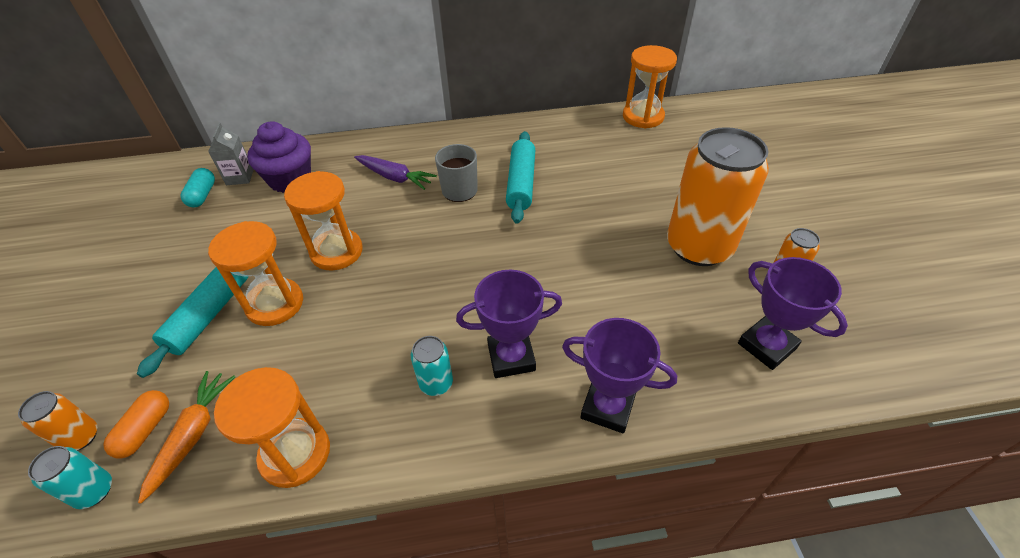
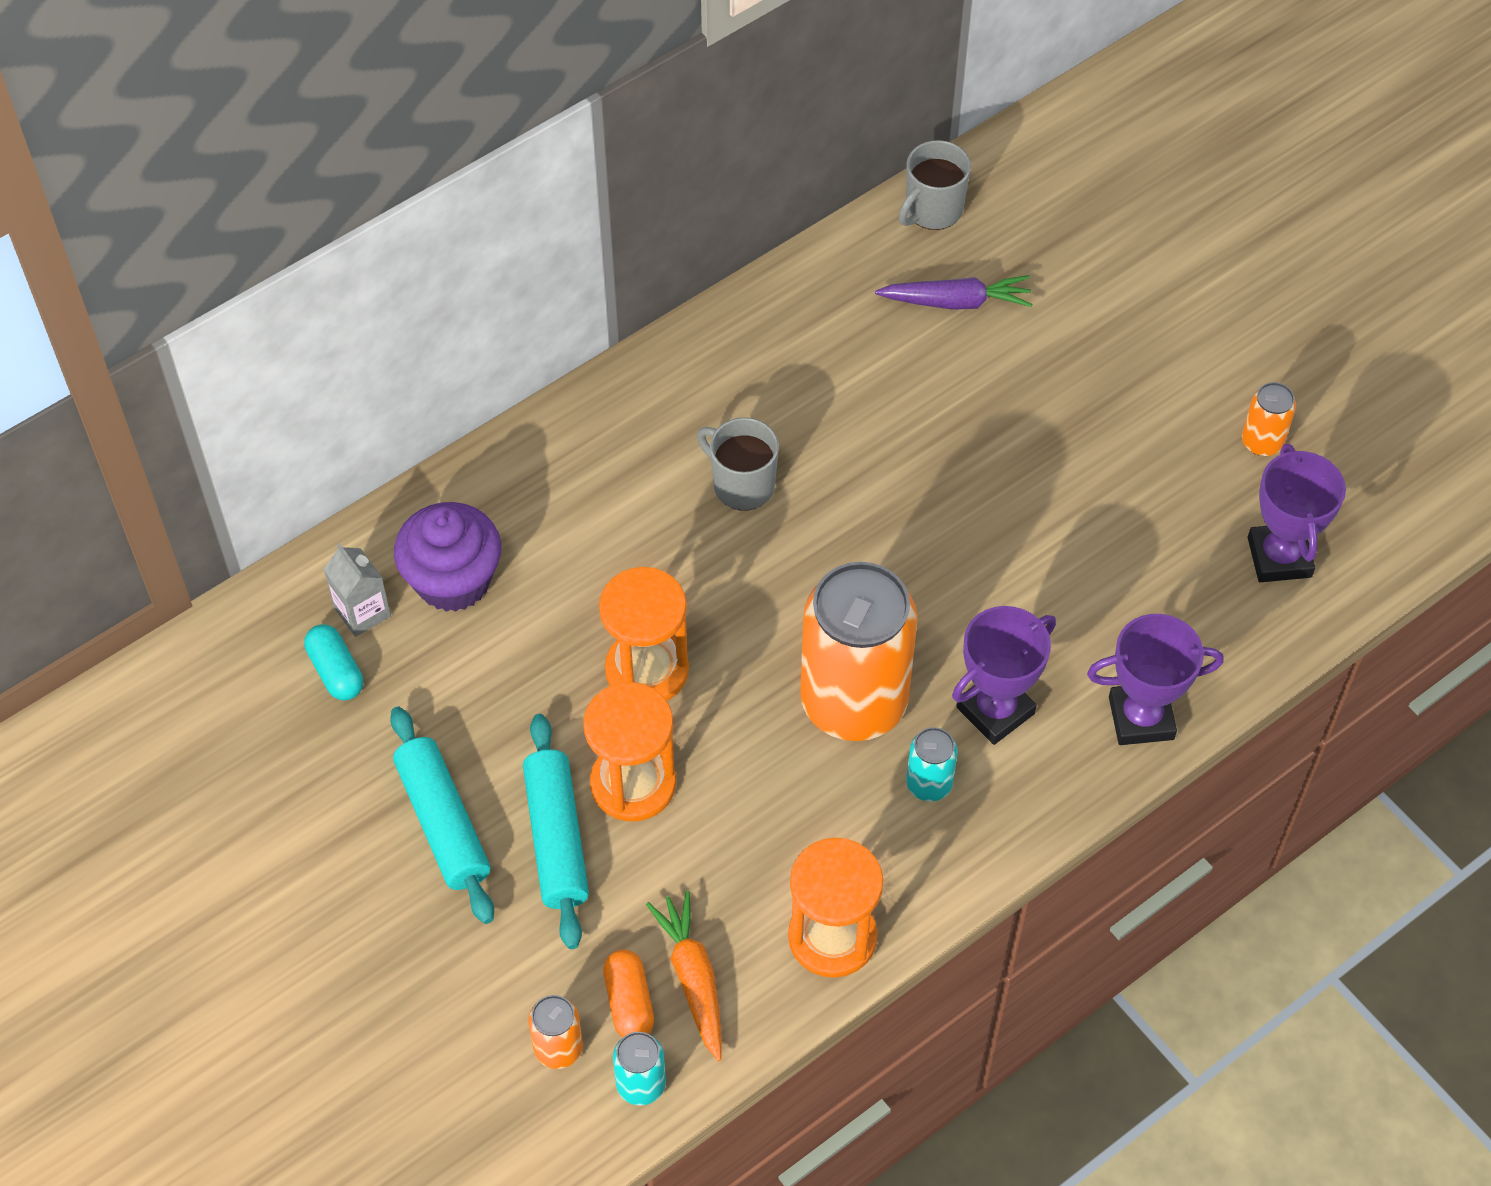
camera: 30 degrees left, 10 degrees up
(394, 177) = (621, 504): purple carrot -> purple carrot (956, 302)
(521, 183) = (827, 432): turquoise rolling pin -> turquoise rolling pin (443, 822)
(643, 117) = (932, 210): orange hourglass -> grey mug
(699, 247) = (1137, 441): orange can -> orange can (854, 701)
(766, 346) = (1279, 557): purple trophy -> purple trophy turned 60 degrees clockwise

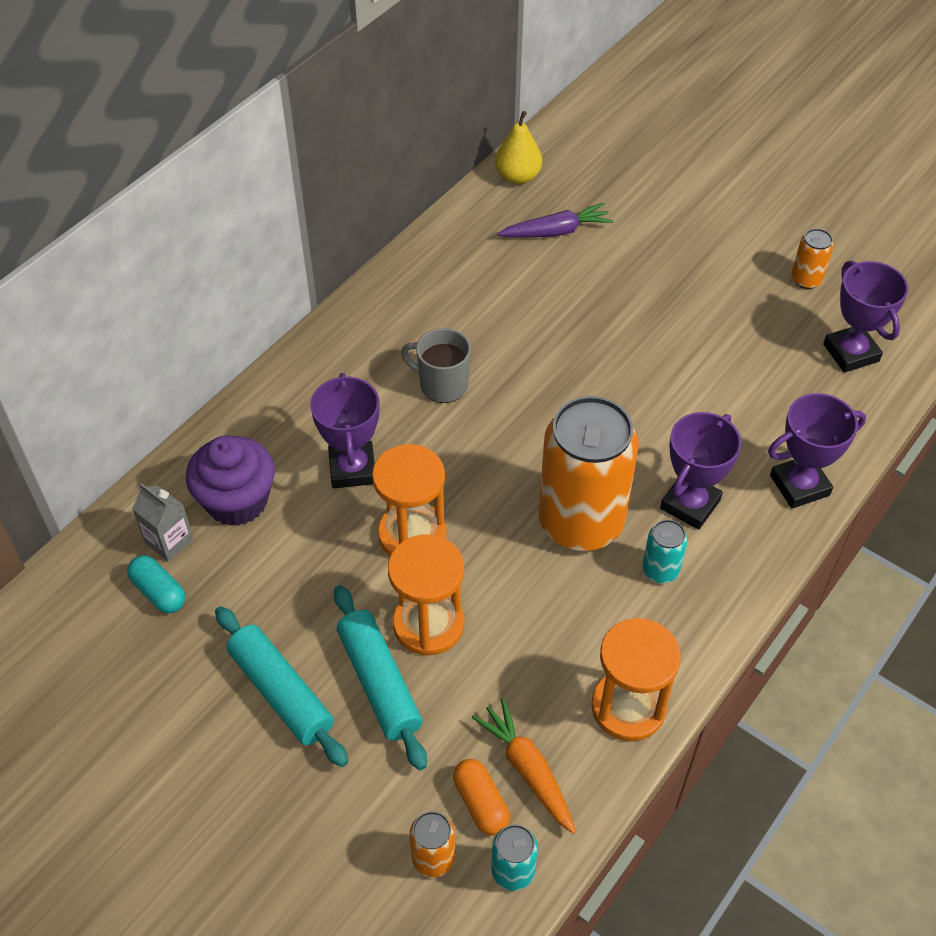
camera: 15 degrees left, 5 degrees down
(600, 570) = (352, 469): none -> purple trophy
(932, 210) = (518, 177): grey mug -> yellow pear

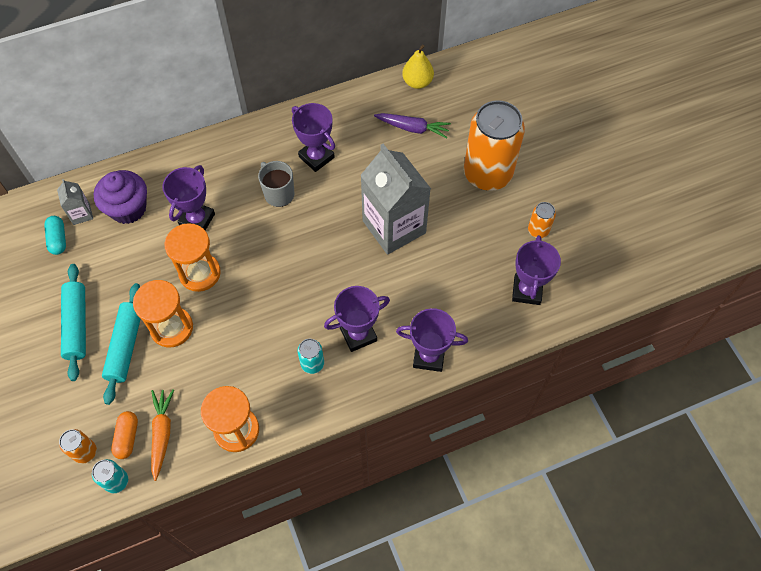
camera: 30 degrees right, 10 degrees up
(457, 318) = (316, 157): none -> purple trophy
(581, 522) = (291, 313): orange can -> orange can (487, 174)
(628, 355) = (394, 227): none -> grey carton

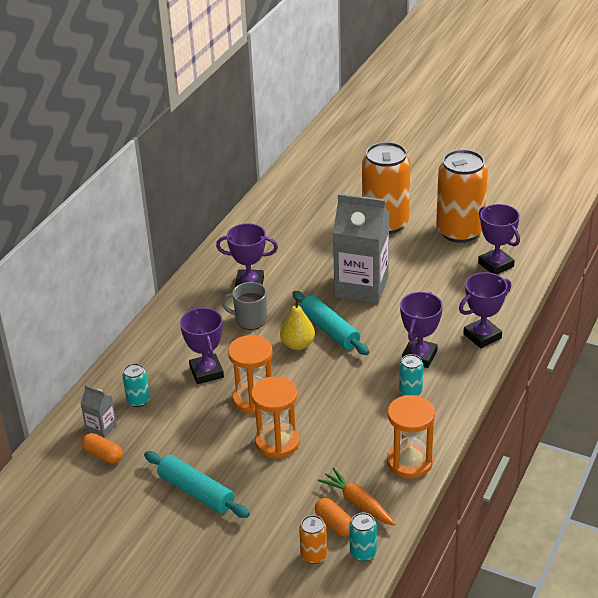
camera: 40 degrees left, 25 degrees down
(58, 239) = (103, 455): turquoise capsule -> orange capsule
(125, 346) = (255, 476): turquoise rolling pin -> turquoise rolling pin (329, 330)
(128, 208) = (138, 400): purple cupcake -> turquoise can
(413, 128) = (298, 229): purple carrot -> none
(417, 82) = (266, 204): yellow pear -> yellow pear (298, 345)
(538, 230) = (459, 231): orange can -> orange can, size x2.35

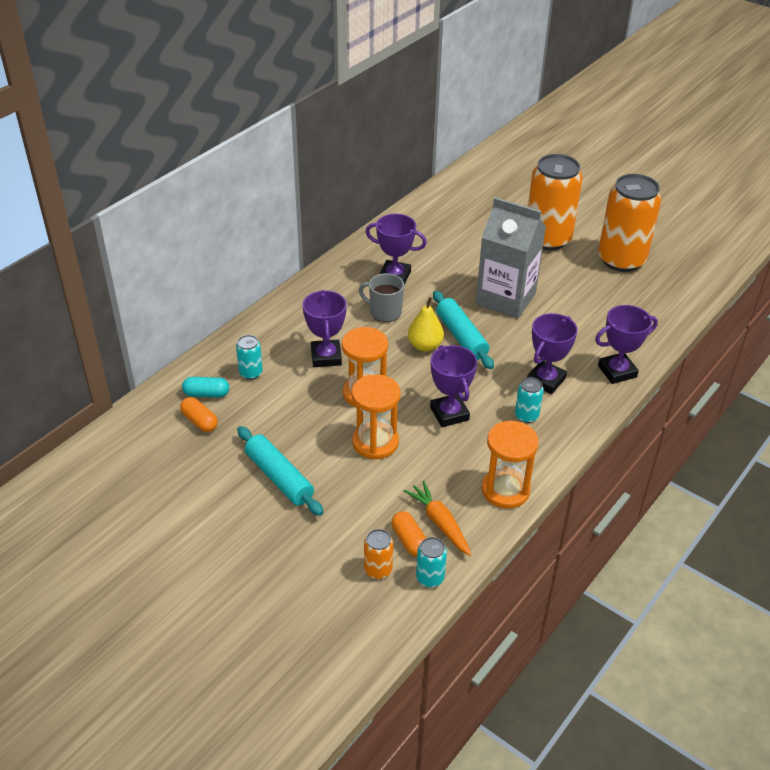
camera: 10 degrees right, 5 degrees up
(101, 428) = (206, 394): grey carton -> turquoise capsule
(496, 265) = (650, 300): purple trophy -> purple trophy (449, 414)

